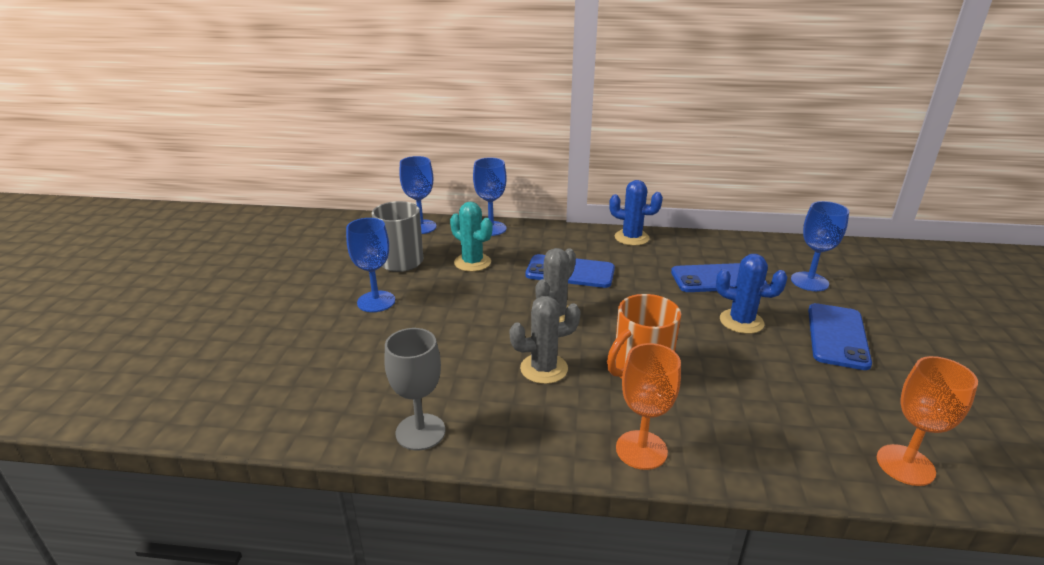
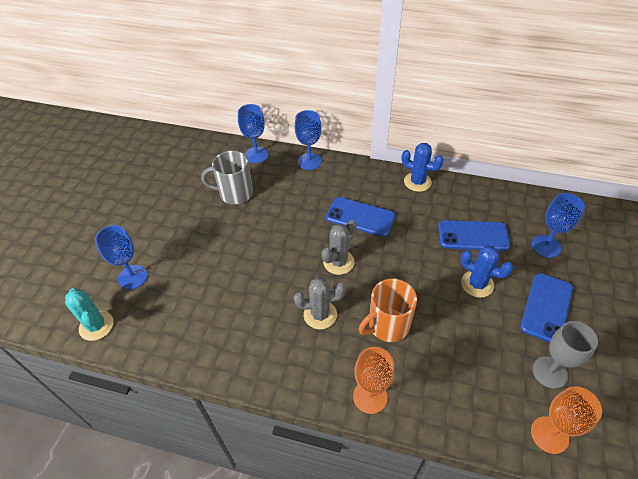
camera: 10 degrees right, 20 degrees up
(376, 301) = (213, 234): blue goblet -> blue goblet (132, 277)
(420, 432) = (228, 361): grey goblet -> grey goblet (549, 372)
(472, 262) = (289, 199): turquoise cactus -> turquoise cactus (96, 326)

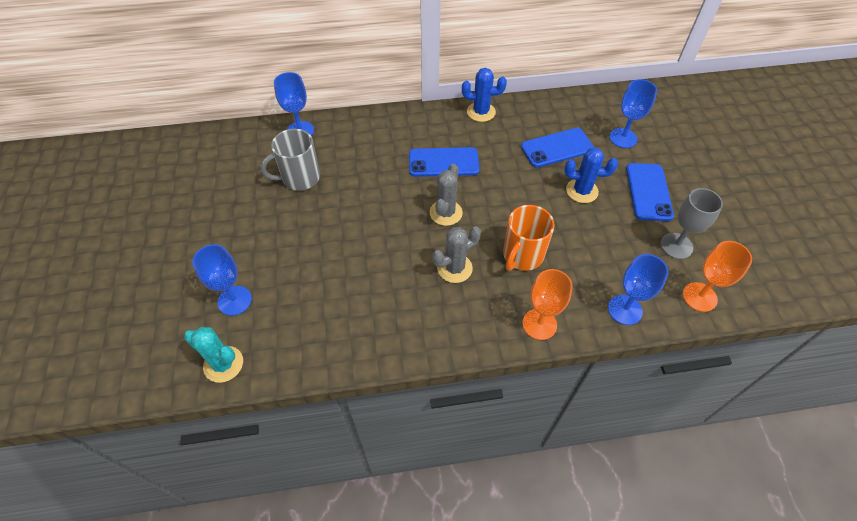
camera: 25 degrees left, 5 degrees up
(309, 161) = (362, 122): blue goblet -> blue goblet (625, 310)

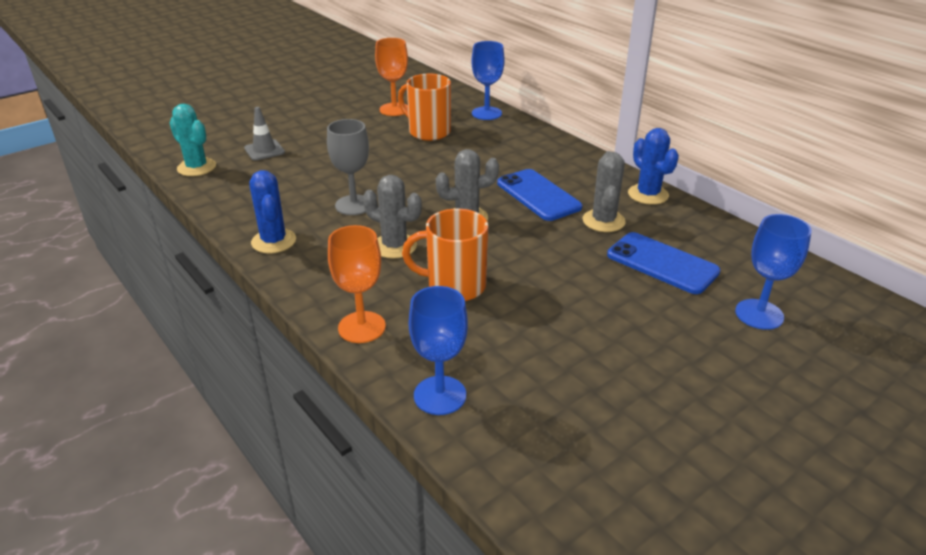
camera: 60 degrees right, 20 degrees down
(223, 364) = (196, 167): turquoise cactus -> turquoise cactus turned 45 degrees counterclockwise
(234, 300) = (264, 150): blue goblet -> grey traffic cone
(299, 178) = (428, 132): grey mug -> orange mug
(496, 148) = (603, 221): none -> grey cactus
(582, 191) = (611, 303): blue cactus -> blue cactus (274, 241)
(648, 192) = (682, 366): blue phone -> none
(676, 246) = (606, 421): grey goblet -> grey goblet (354, 205)
(699, 297) = (528, 471): orange goblet -> orange goblet (394, 109)

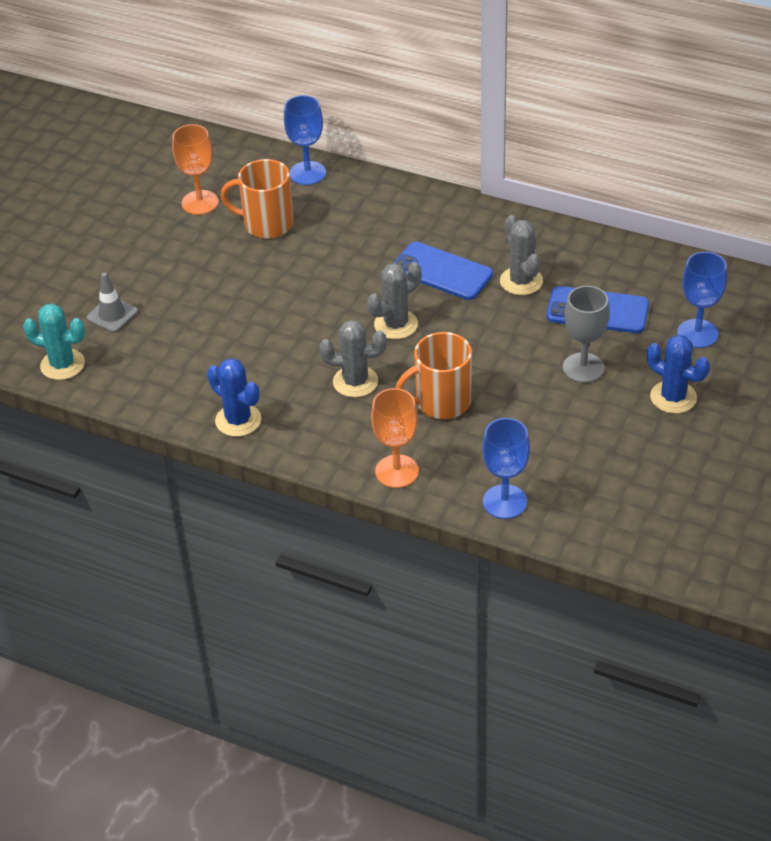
camera: 25 degrees left, 10 degrees up
(354, 205) = (275, 350): grey goblet -> grey goblet (583, 368)
(648, 194) = (542, 233): blue cactus -> blue cactus (673, 397)

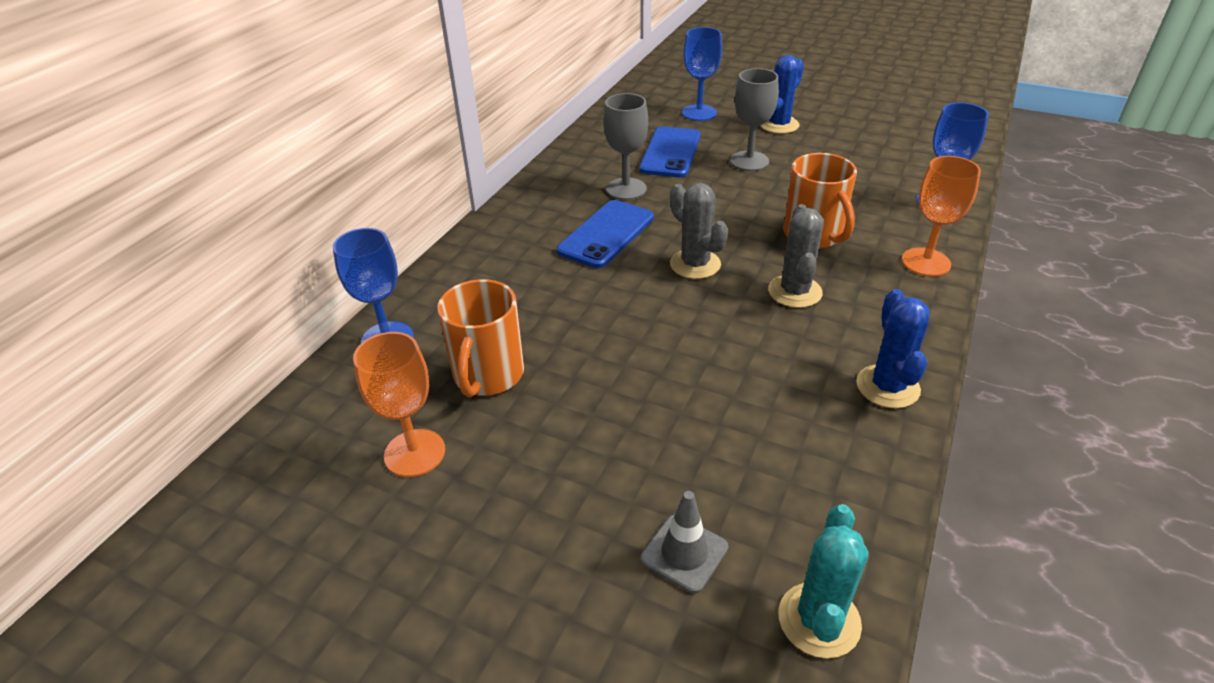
camera: 90 degrees left, 5 degrees down
(238, 420) = (887, 387): blue cactus -> blue cactus turned 45 degrees counterclockwise
(521, 281) = (626, 189): grey cactus -> grey goblet

